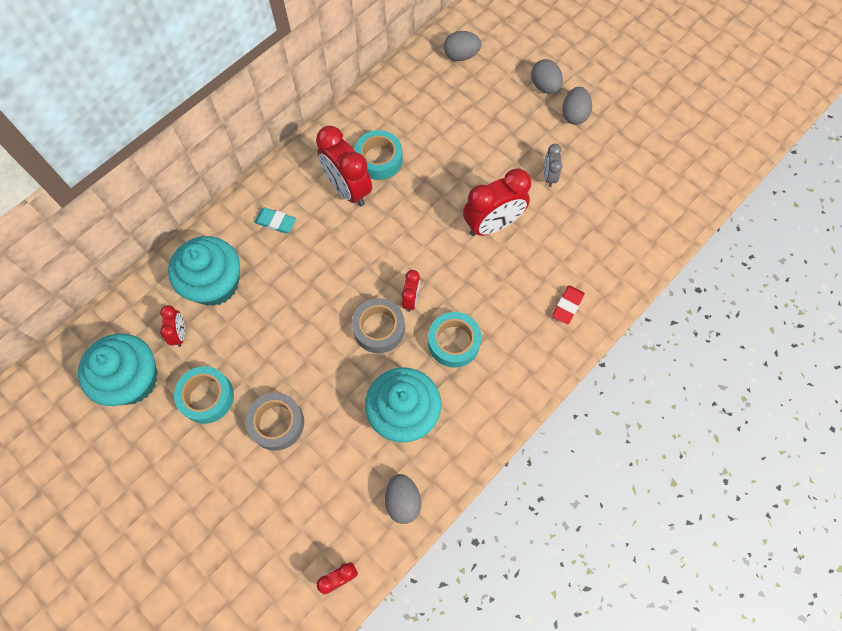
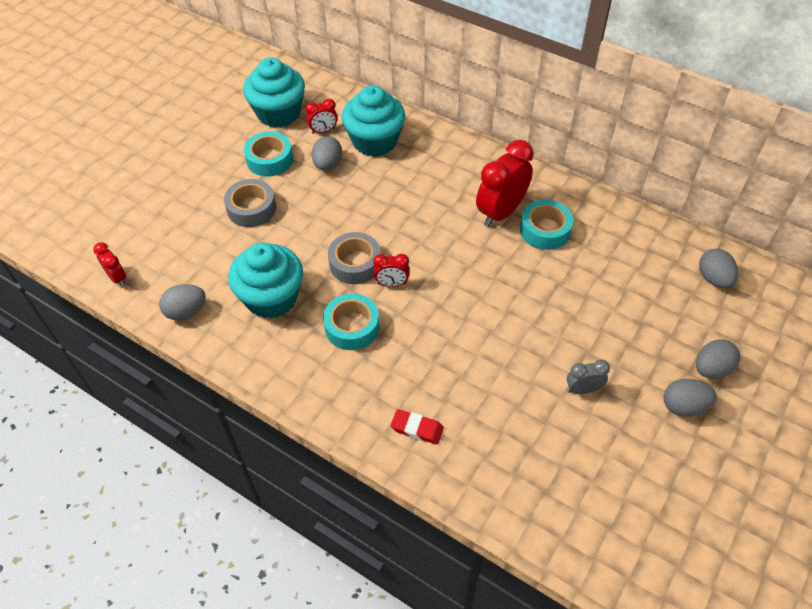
camera: 80 degrees right, 15 degrees down
(234, 336) = (328, 164): none -> grey egg
(275, 222) = (447, 167): turquoise eraser -> none
(492, 225) = (499, 341): red clock -> none

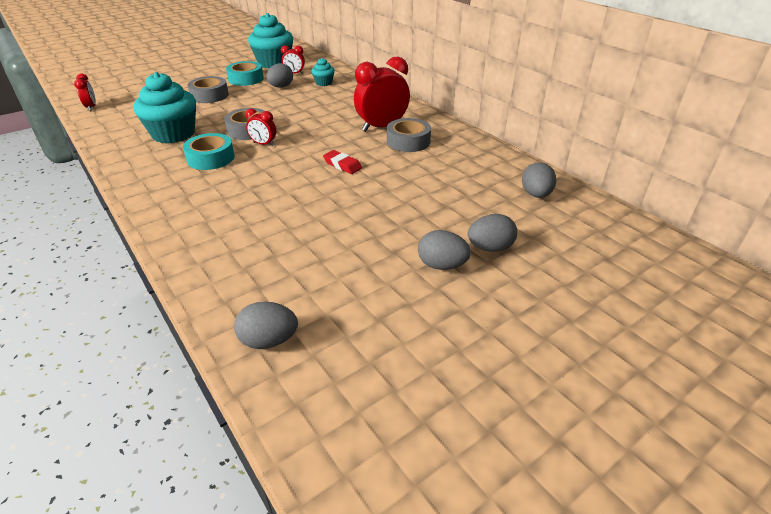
camera: 20 degrees right, 15 degrees down
(186, 311) = (112, 129): grey egg -> grey egg (269, 340)
(375, 141) = (324, 83): turquoise cupcake -> turquoise cupcake, size x0.49
(417, 428) = (196, 220): red eraser -> red eraser (342, 165)
(545, 230) = (408, 141): turquoise tape -> grey tape
(583, 389) = (356, 232): grey clock -> none

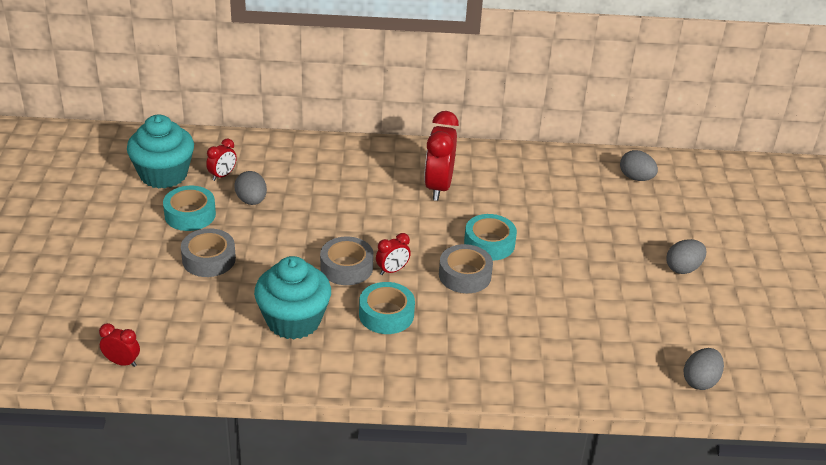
camera: 55 degrees left, 0 degrees up
(324, 83) = (279, 169): turquoise cupcake -> none
(342, 165) = (489, 243): red eraser -> turquoise tape
(408, 141) = (484, 188): grey tape -> grey tape (465, 275)
(490, 248) = (682, 237): grey egg -> none

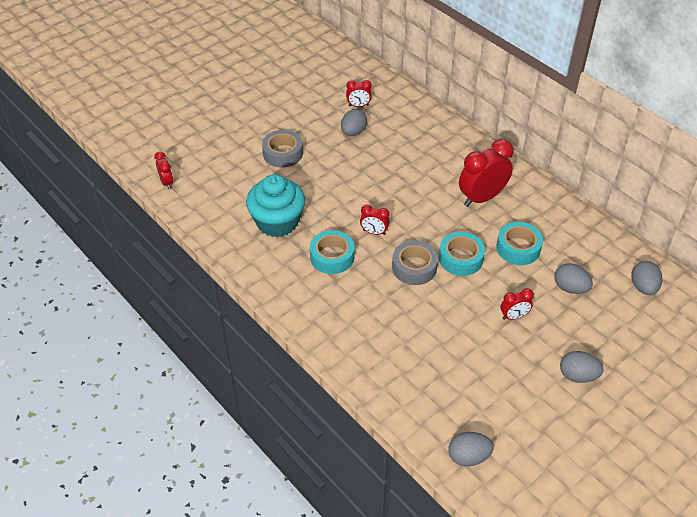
camera: 50 degrees right, 10 degrees up
(163, 174) = (327, 85): turquoise cupcake -> none
(190, 215) = (308, 119): turquoise tape -> turquoise tape (518, 248)
(346, 267) = (350, 211): grey tape -> none
(586, 258) = (514, 316): none -> red clock
(593, 211) = (570, 288): none -> grey egg

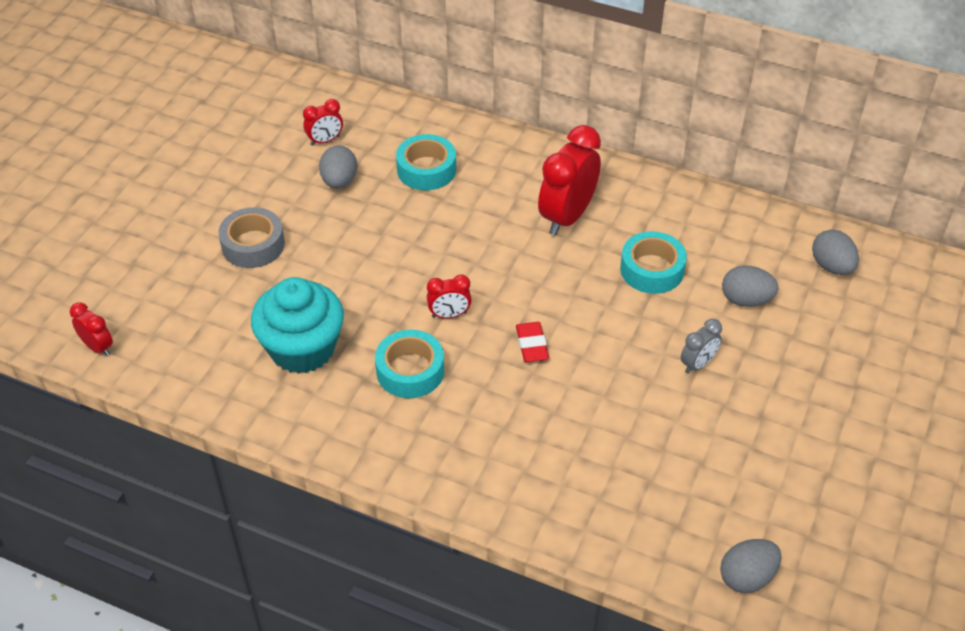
camera: 25 degrees left, 0 degrees up
(414, 267) = (531, 345): grey tape -> red eraser
(460, 258) = (586, 310): turquoise tape -> turquoise tape (426, 169)
(514, 316) = (698, 364): red clock -> grey clock
(577, 376) = (819, 413): grey egg -> none

